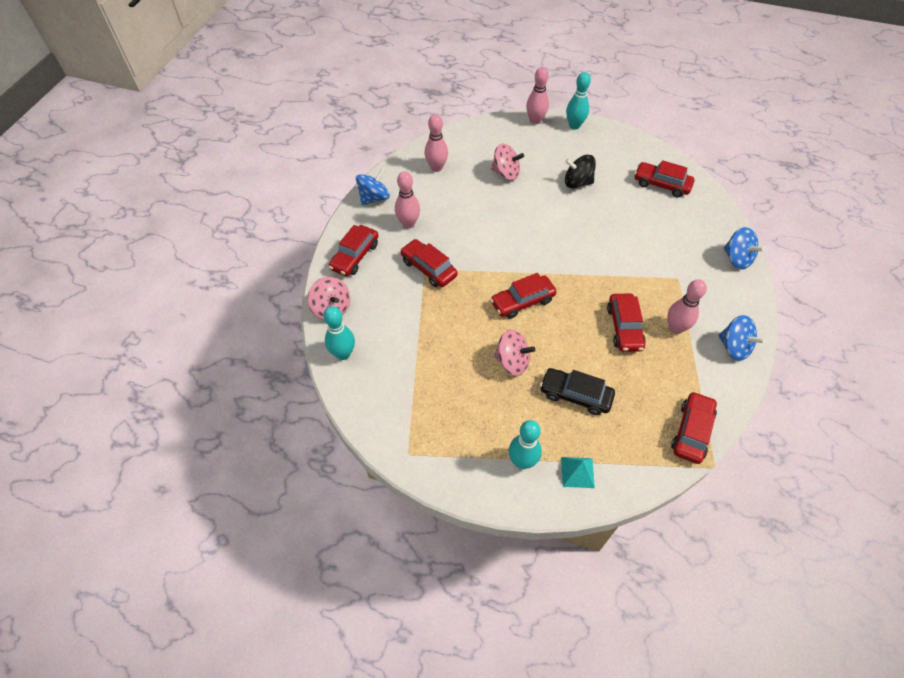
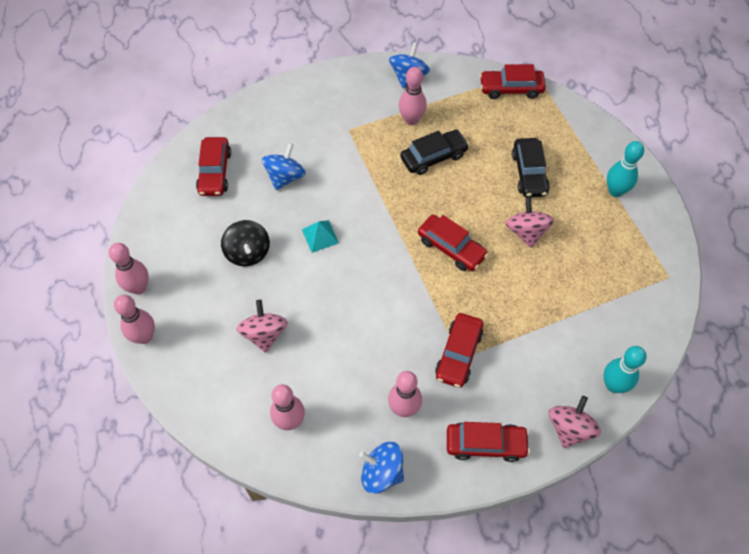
camera: 115 degrees left, 5 degrees up
(574, 126) = (138, 287): turquoise bowling pin -> pink bowling pin
(577, 472) = (598, 151): turquoise pyramid -> turquoise pyramid (320, 236)
(624, 327) = (433, 157): red car -> black car
(736, 259) = (298, 91): blue spinning top -> blue spinning top (285, 177)

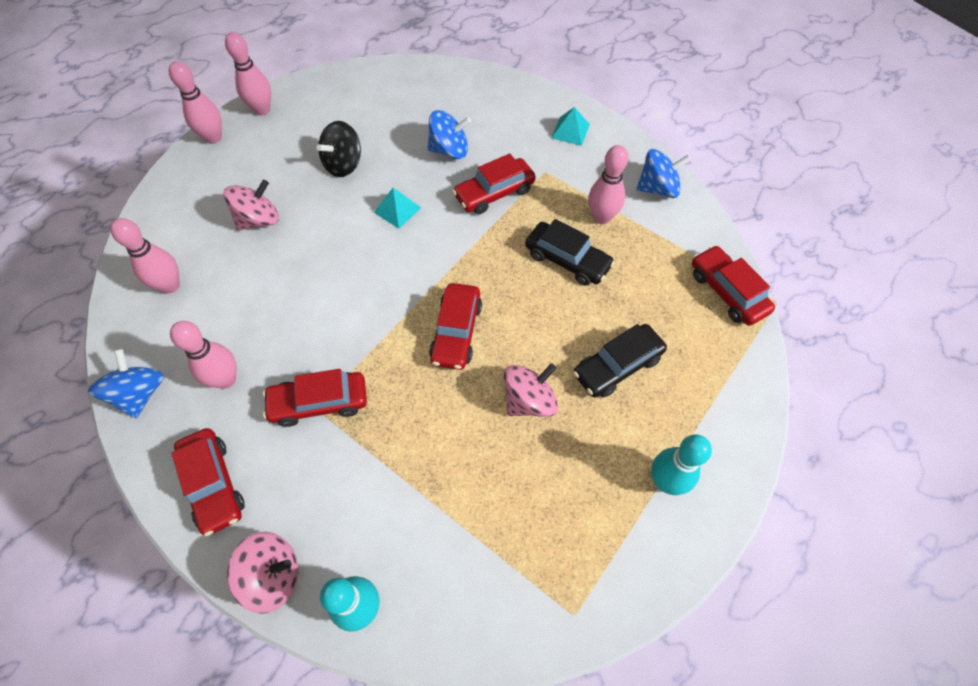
camera: 60 degrees right, 0 degrees up
(215, 172) = (418, 99): red car -> red car (494, 193)
(322, 96) = (570, 131): none -> turquoise pyramid

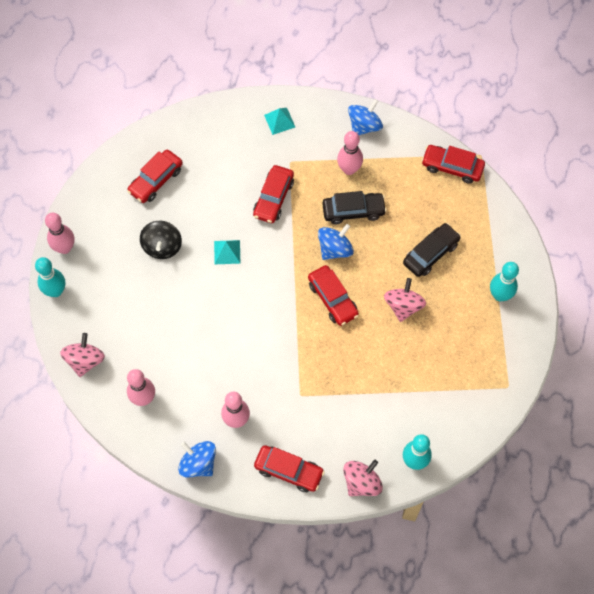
camera: 40 degrees left, 5 degrees up
(213, 138) = (55, 291): pink bowling pin -> turquoise bowling pin
(259, 220) = (150, 321): pink spinning top -> pink spinning top (85, 361)
(319, 403) = (299, 391): red car -> red car (156, 180)
(449, 150) = (218, 188): blue spinning top -> blue spinning top (335, 249)
(617, 366) = (430, 253): black car -> black car turned 150 degrees counterclockwise

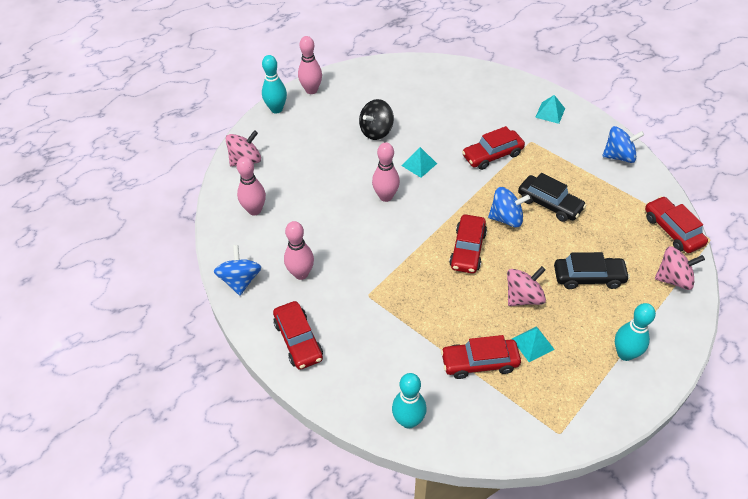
camera: 45 degrees right, 15 degrees down
(156, 180) = (417, 92): red car -> red car (479, 362)
(349, 169) = (575, 175): pink bowling pin -> pink bowling pin (386, 196)
(361, 482) = (345, 398): pink spinning top -> pink spinning top (673, 279)
(440, 337) = (533, 344): none -> turquoise pyramid

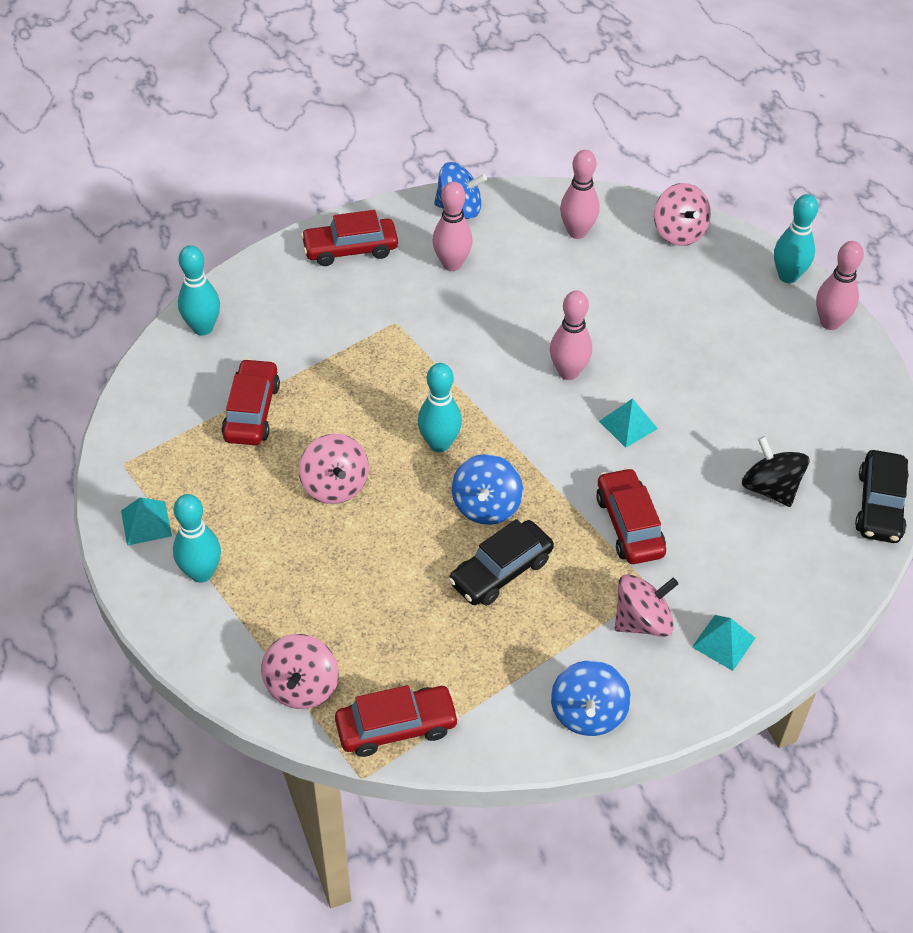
camera: 100 degrees right, 0 degrees up
(376, 131) = (715, 386): black spinning top -> black spinning top (770, 488)
(467, 249) = (439, 444): red car -> turquoise bowling pin
(533, 344) = (257, 474): turquoise pyramid -> turquoise pyramid (146, 523)
(553, 143) = (642, 621): none -> pink spinning top
(588, 277) = (342, 575): black car -> black car (879, 505)

